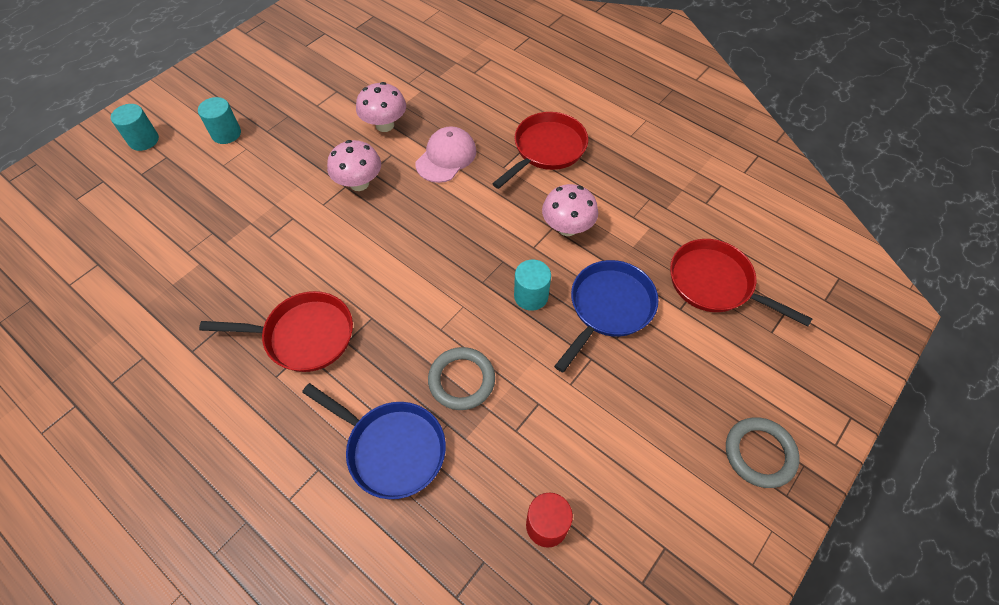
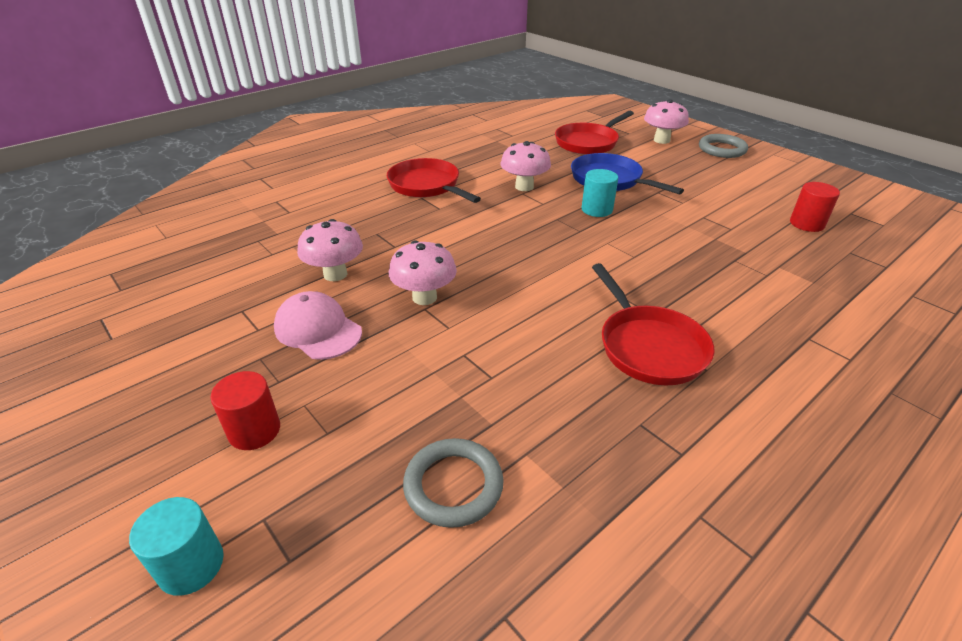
camera: 80 degrees left, 20 degrees down
(226, 133) = (254, 430): turquoise cylinder -> red cylinder
(303, 336) = (648, 346): red pan -> red pan turned 150 degrees clockwise
(391, 448) = (769, 291): blue pan -> none
(446, 157) = (410, 237): pink cap -> pink cap (318, 330)
(461, 380) = (688, 249): grey ring -> grey ring (453, 485)
(761, 373) = (661, 140): none -> pink mushroom

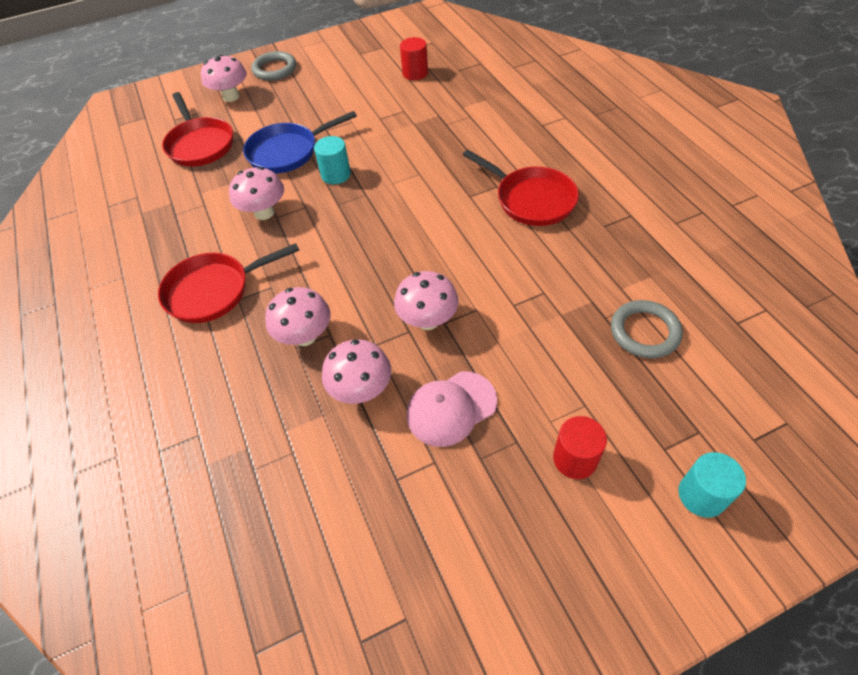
camera: 70 degrees left, 15 degrees up
(389, 235) = (305, 336): none -> pink mushroom
(648, 346) = (531, 199): red pan -> red pan turned 45 degrees clockwise

